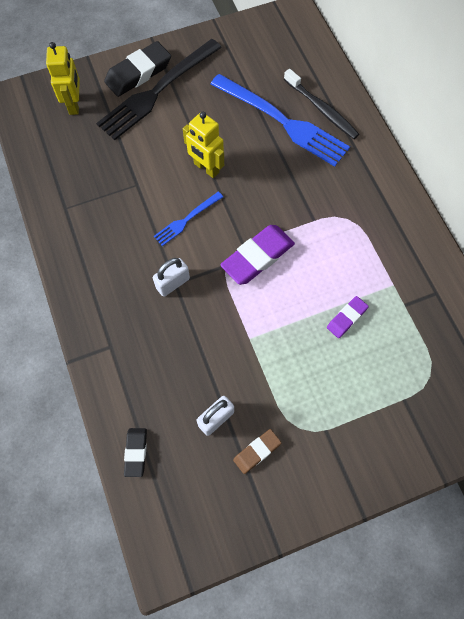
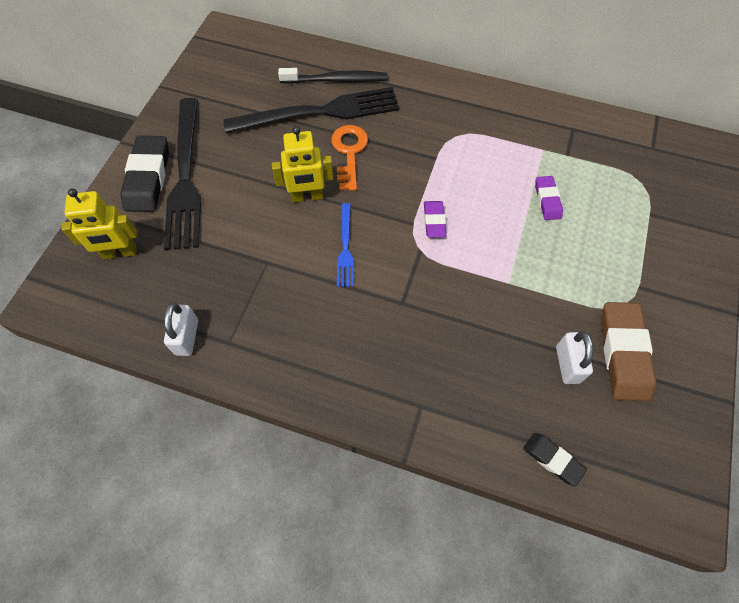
camera: 50 degrees left, 5 degrees down
(74, 104) = (120, 253): yellow robot -> yellow robot turned 135 degrees clockwise
(173, 283) = (400, 305): white padlock -> white padlock (187, 337)
(257, 257) = (434, 221): purple eraser -> purple eraser, size x0.56
(257, 452) = (623, 353): brown eraser -> brown eraser, size x1.80
(265, 164) = (349, 153): none -> orange key
(283, 122) = (320, 112): blue fork -> black fork

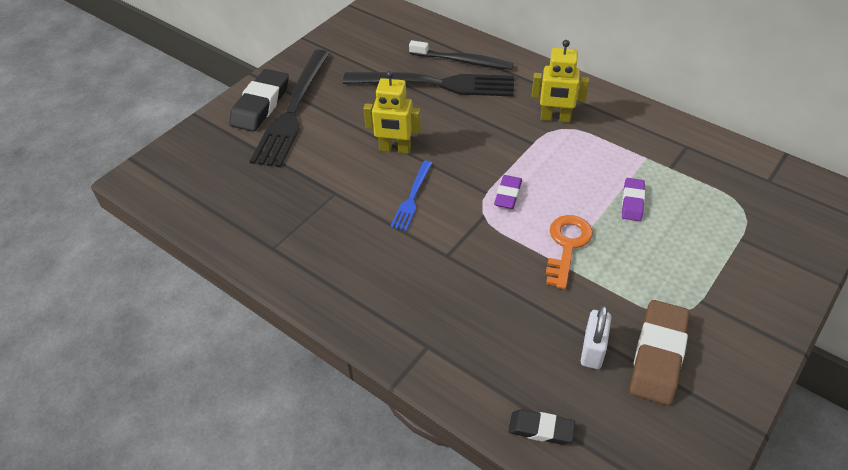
camera: 20 degrees right, 15 degrees down
(120, 253) = (211, 157): yellow robot -> yellow robot (555, 118)
(187, 337) = (239, 235): white padlock -> none
(349, 153) = (449, 121): orange key -> orange key (567, 246)
(552, 460) = (541, 429): black eraser -> black eraser turned 45 degrees counterclockwise

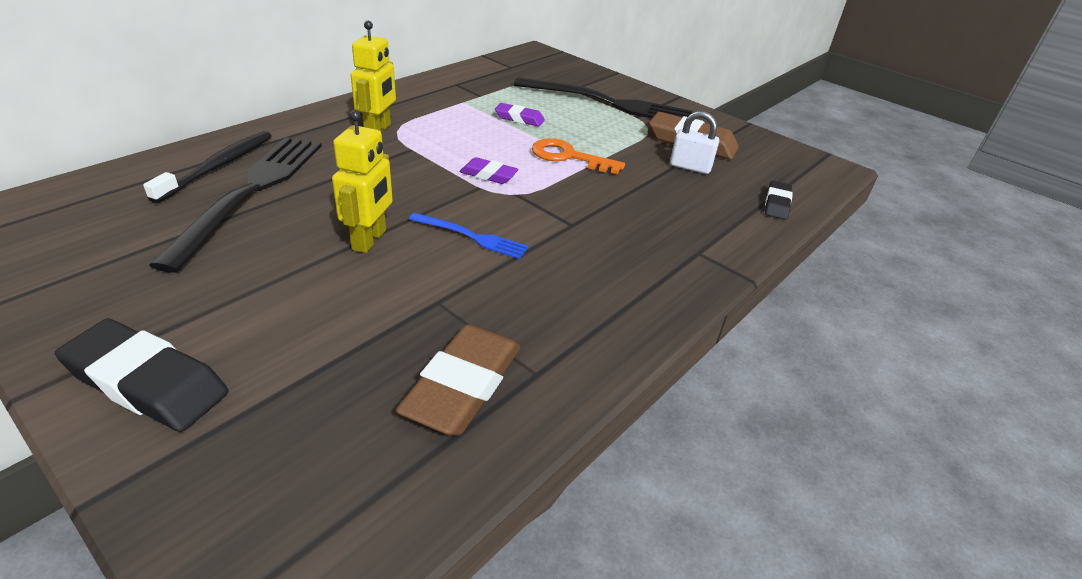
camera: 90 degrees left, 10 degrees down
(261, 216) = (463, 386): none -> brown eraser
(293, 111) = (203, 338): black fork -> black fork (609, 103)

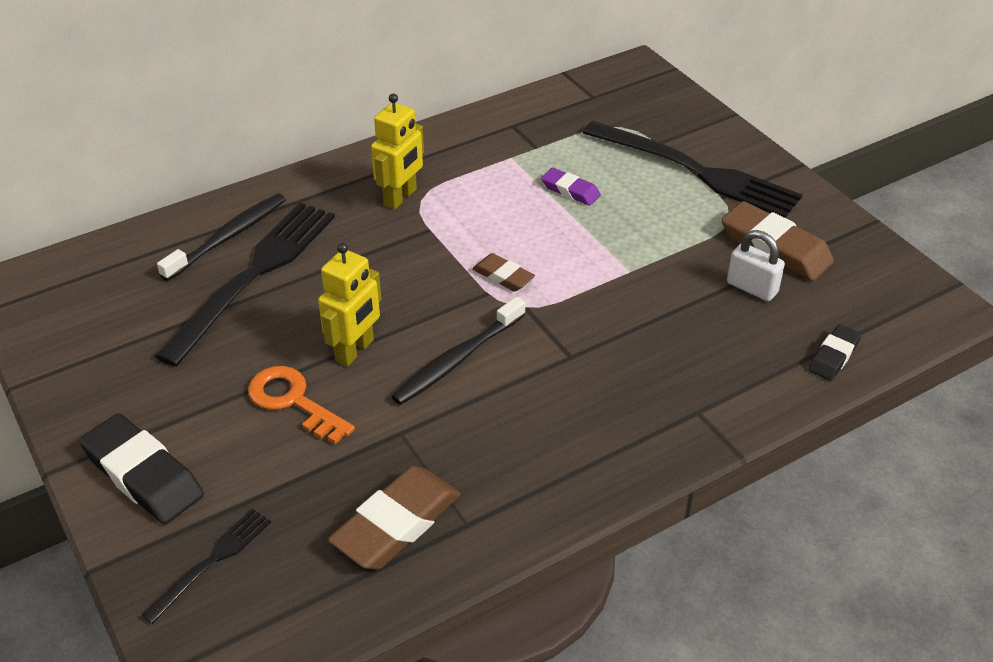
camera: 20 degrees right, 5 degrees up
(251, 464) = (212, 561): none -> black fork
(472, 237) = (457, 359): blue fork -> black toothbrush
(488, 175) = (503, 276): purple eraser -> brown eraser
(568, 157) = (606, 258): orange key -> orange key (293, 401)

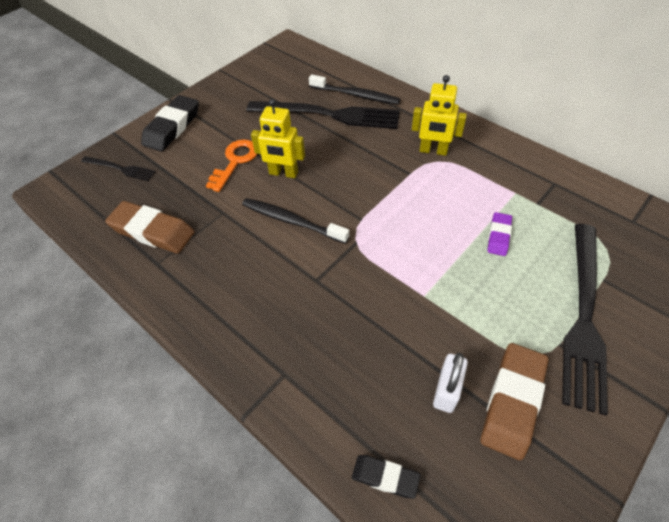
camera: 75 degrees right, 10 degrees up
(503, 276) = (381, 222): brown eraser -> none

